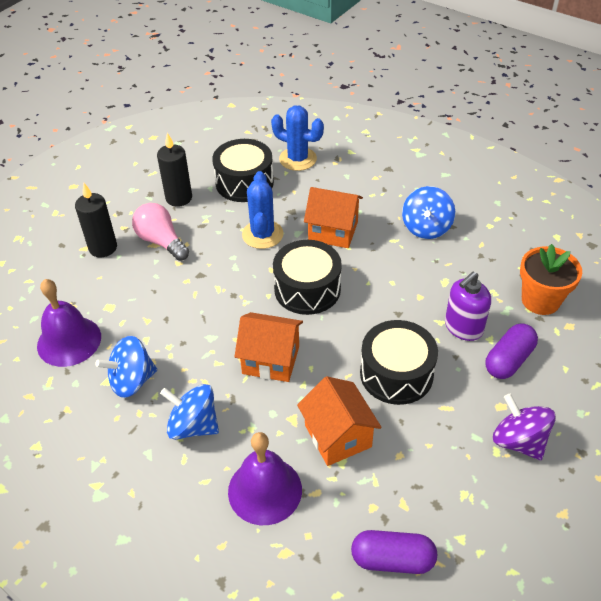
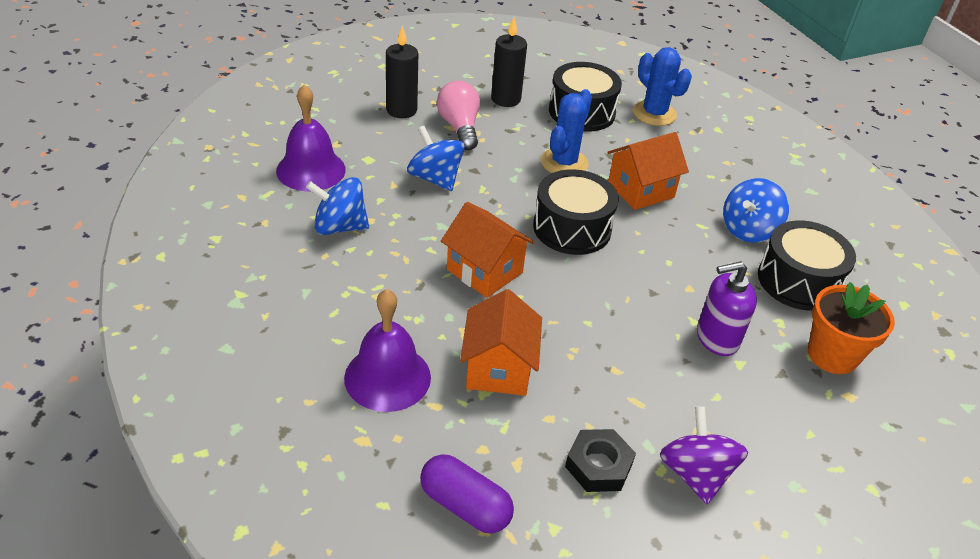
camera: 25 degrees right, 5 degrees down
(193, 425) = (365, 289): blue spinning top -> blue spinning top (435, 178)
(333, 231) = (641, 190): orange house -> orange house turned 75 degrees counterclockwise
(396, 374) = (606, 344): black drum -> black drum (798, 281)
(456, 472) = (598, 465): none -> black nut
(508, 360) = (746, 393): purple capsule -> none

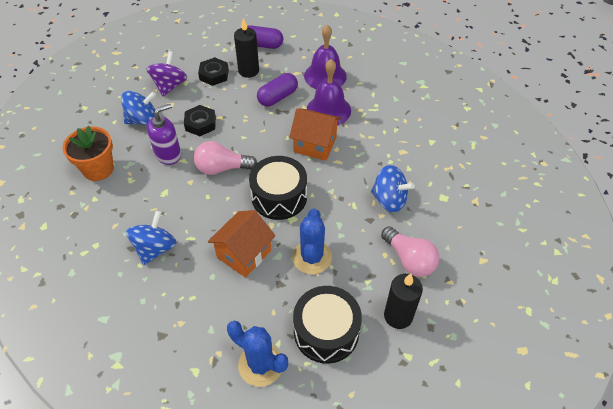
camera: 160 degrees right, 10 degrees up
(311, 170) = (468, 172): purple bell -> purple bell (328, 110)
(339, 227) = (413, 140): blue spinning top -> blue spinning top (143, 120)
(401, 110) = (464, 258): black candle -> black candle (248, 71)
(498, 368) = (277, 97): orange house -> purple capsule
(638, 289) = (222, 168): none -> pink light bulb
(652, 370) = (200, 123): none -> black nut
(695, 474) = (170, 86): purple spinning top -> purple spinning top turned 135 degrees counterclockwise
(798, 281) = (117, 216): black drum -> none

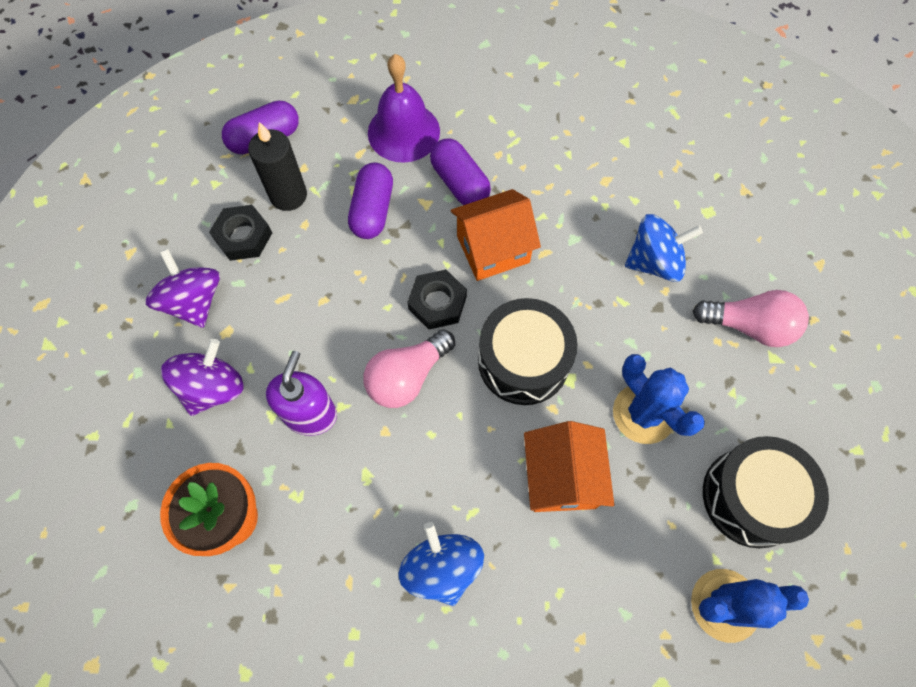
camera: 40 degrees left, 15 degrees up
(143, 120) = (213, 388): blue spinning top -> purple spinning top
(200, 123) = (306, 330): black nut -> black nut (437, 303)
(328, 110) = (459, 183): purple bell -> purple capsule
(398, 316) = (803, 409): black candle -> none

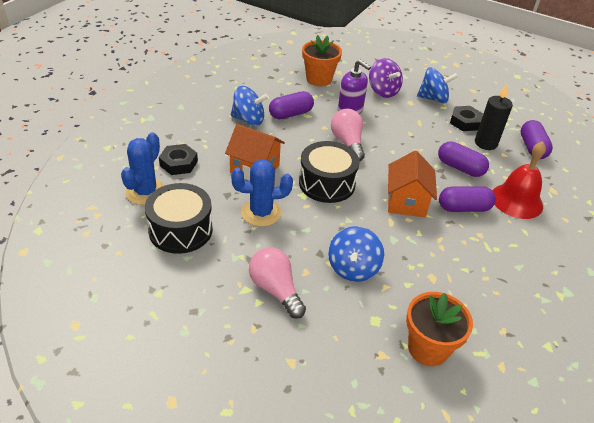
camera: 115 degrees right, 25 degrees down
(194, 302) = (433, 99): purple spinning top -> blue spinning top
(380, 506) = (290, 114): none -> purple capsule
(403, 132) = (516, 200): purple bell -> red bell
(437, 303) = (384, 168): black nut -> black nut (178, 163)
(705, 155) = (428, 348): none -> orange flower pot
(749, 326) = (275, 289): pink light bulb -> pink light bulb turned 105 degrees clockwise

